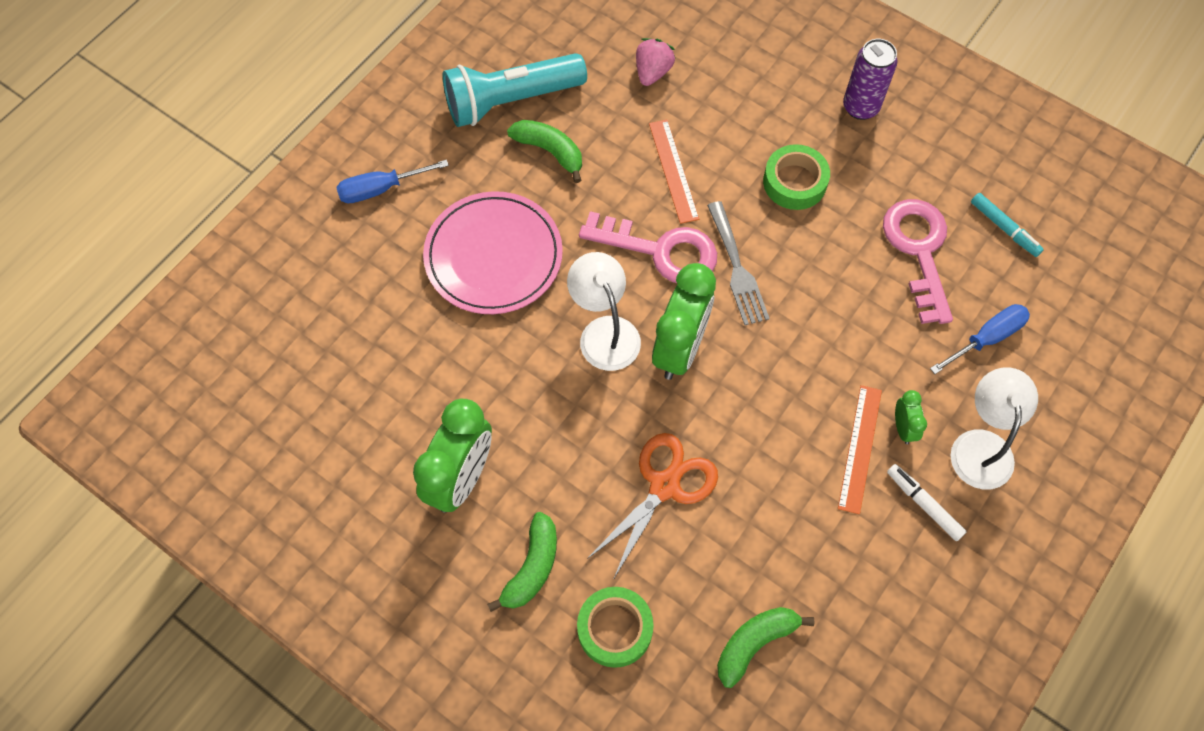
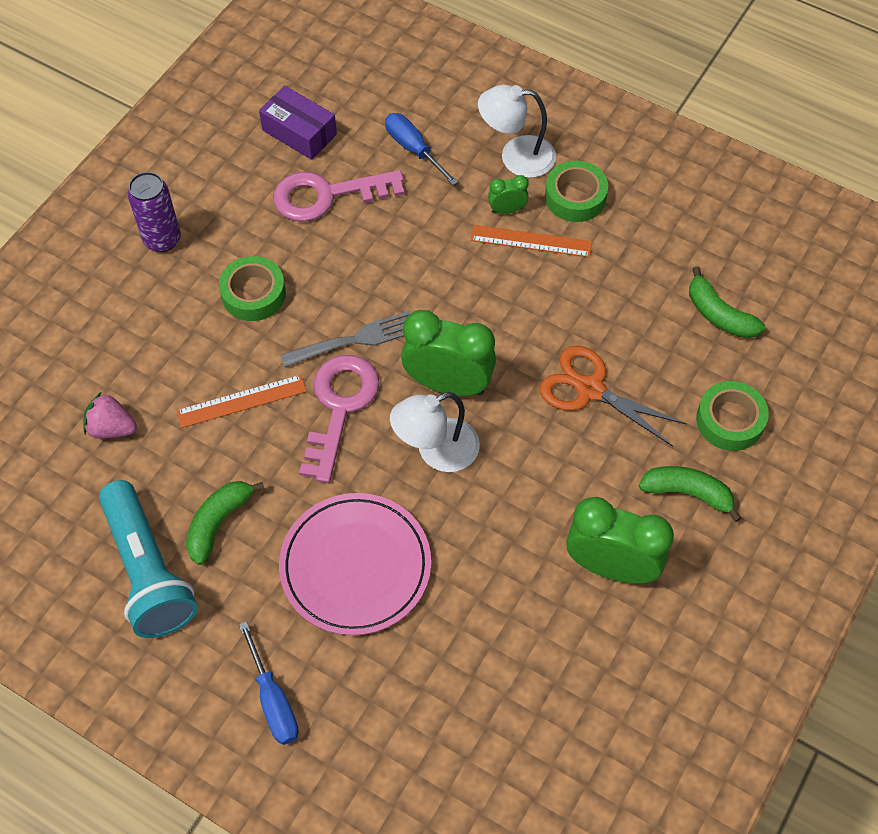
camera: 95 degrees left, 5 degrees down
(924, 504) = (575, 197): white marker -> green tape
(1004, 228) = (299, 132): turquoise marker -> purple box

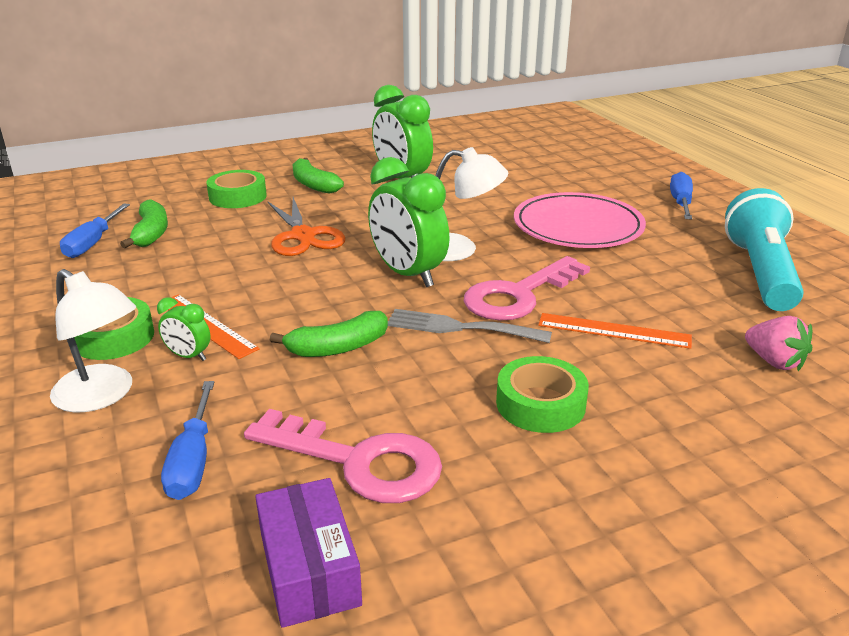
camera: 145 degrees left, 30 degrees down
(162, 239) = (633, 517): purple can -> none
(218, 523) = (681, 275): green banana -> green banana (338, 347)
(743, 274) = (92, 243): none -> blue screwdriver

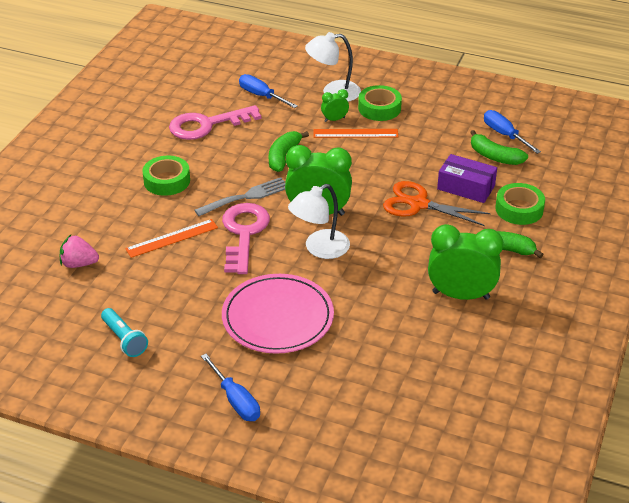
camera: 135 degrees right, 10 degrees up
(309, 568) = (179, 95): purple box -> purple box (466, 187)
(760, 272) = (124, 339): turquoise flashlight -> turquoise flashlight, size x0.53

